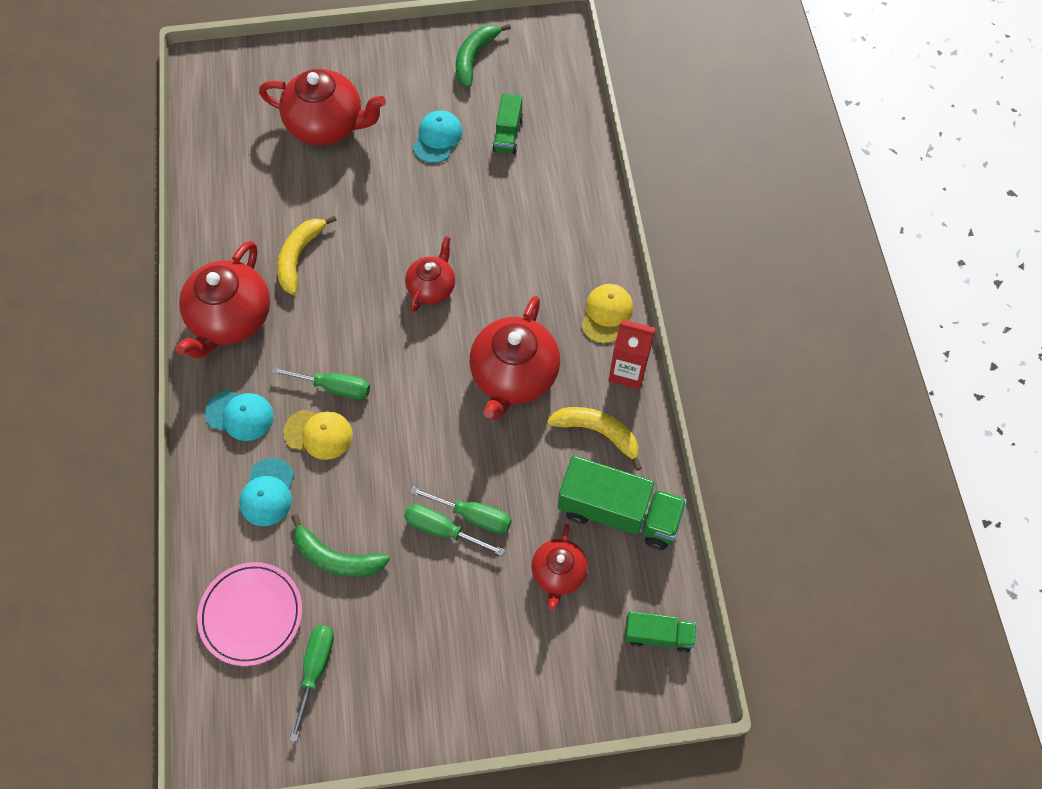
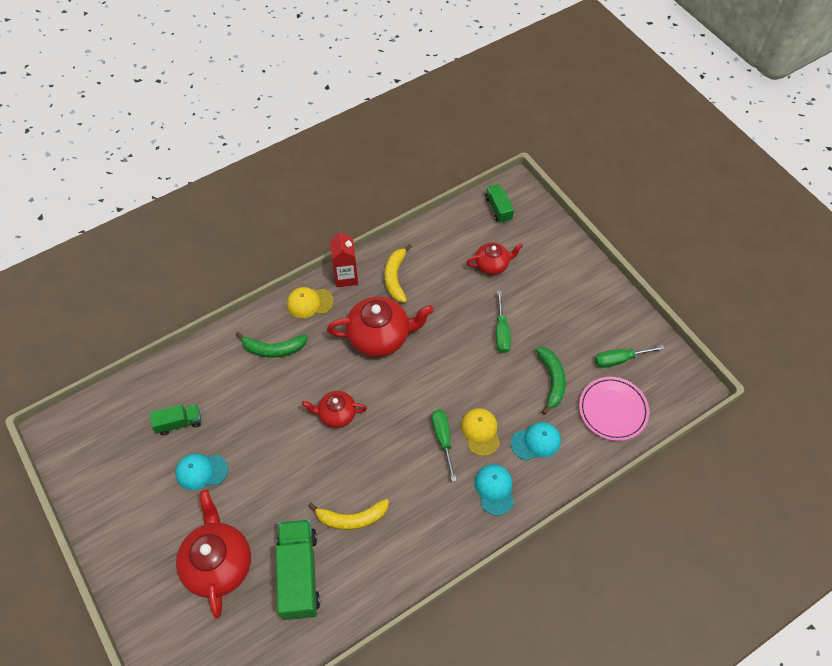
camera: 115 degrees left, 5 degrees down
(231, 319) = (426, 539): red teapot -> none
(472, 515) = (484, 320): green screwdriver -> none
(474, 57) = (107, 481): green banana -> green banana (273, 349)
(619, 513) = (440, 249): green truck -> green truck (299, 574)

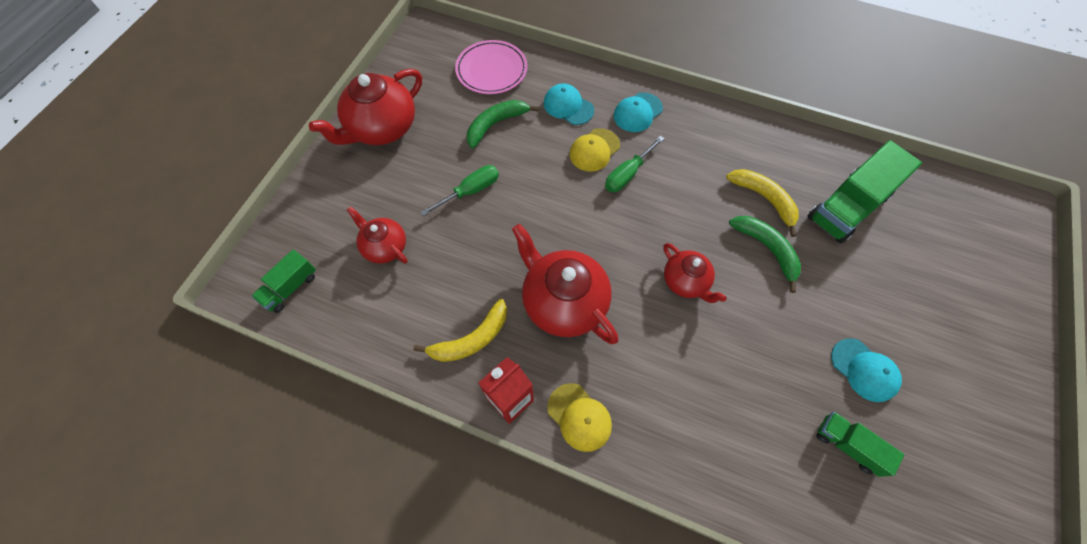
camera: 125 degrees left, 5 degrees up
(218, 563) = (912, 279): red teapot -> red teapot (382, 128)
(273, 349) = (672, 410): green banana -> green banana (767, 249)
(620, 359) = (433, 87): green screwdriver -> none

